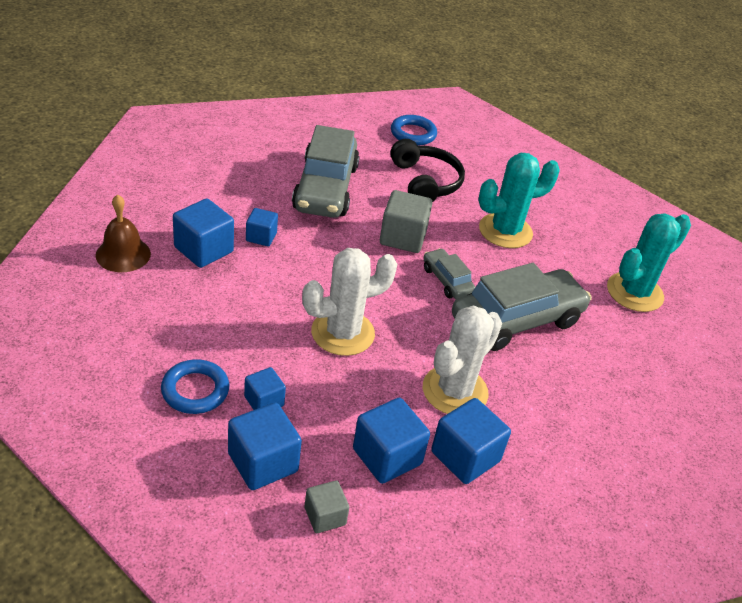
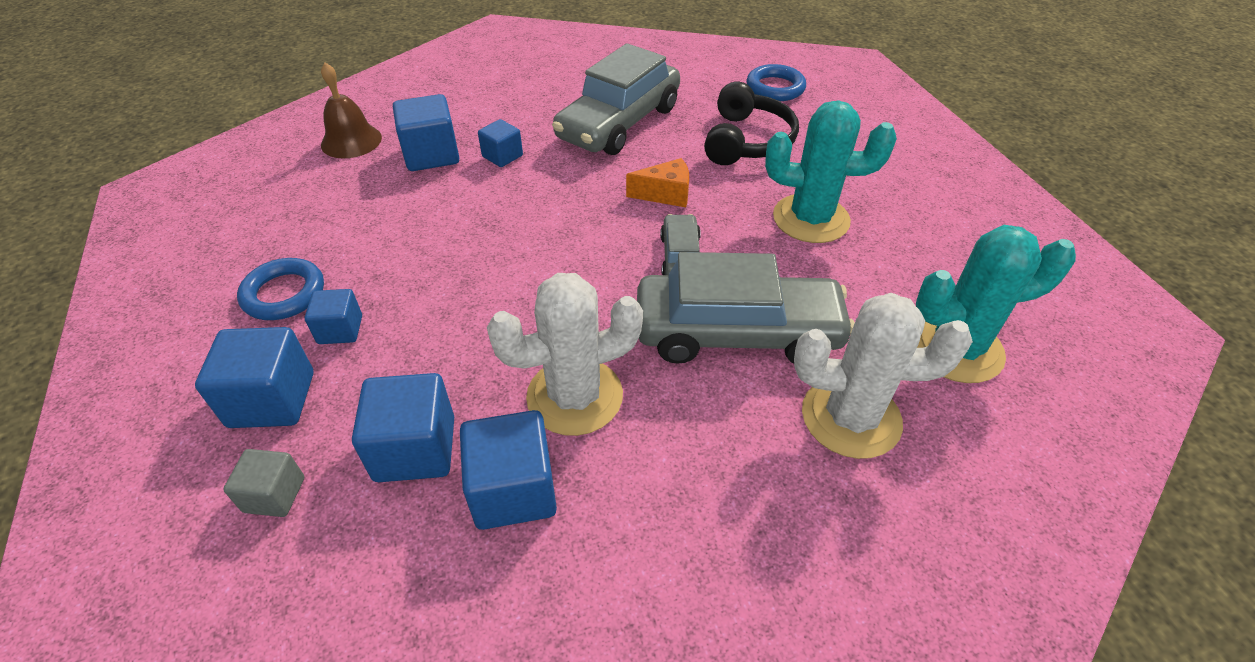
camera: 35 degrees right, 5 degrees up
(342, 333) = (498, 281): white cactus -> white cactus (851, 417)
(403, 237) = (665, 194): grey cube -> orange cheese

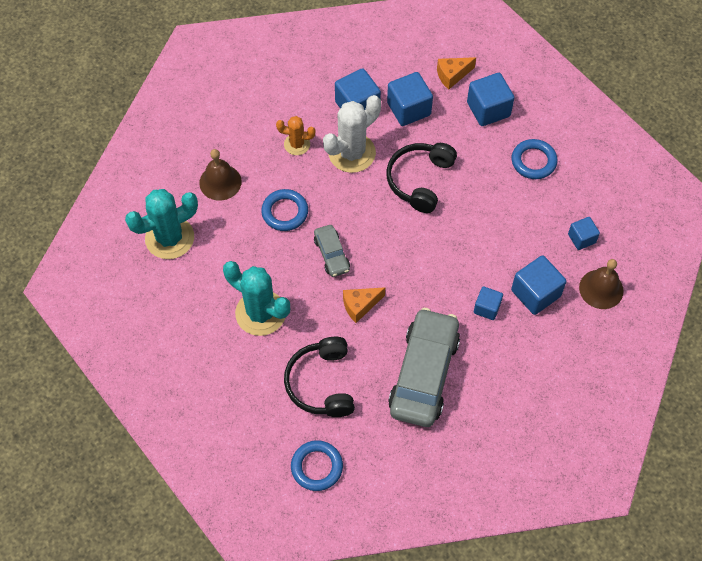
camera: 160 degrees right, 15 degrees up
(274, 495) = (452, 75): grey cube -> orange cheese
(340, 330) = (487, 151): blue cube -> blue cube (581, 238)
(483, 318) = (420, 180): none -> black headphones
(675, 446) = (297, 144): none -> orange cactus
(737, 333) = (285, 212): grey car -> blue ring
(811, 219) = (260, 313): turquoise cactus -> turquoise cactus turned 45 degrees clockwise
(851, 417) = (220, 182): white cactus -> brown bell

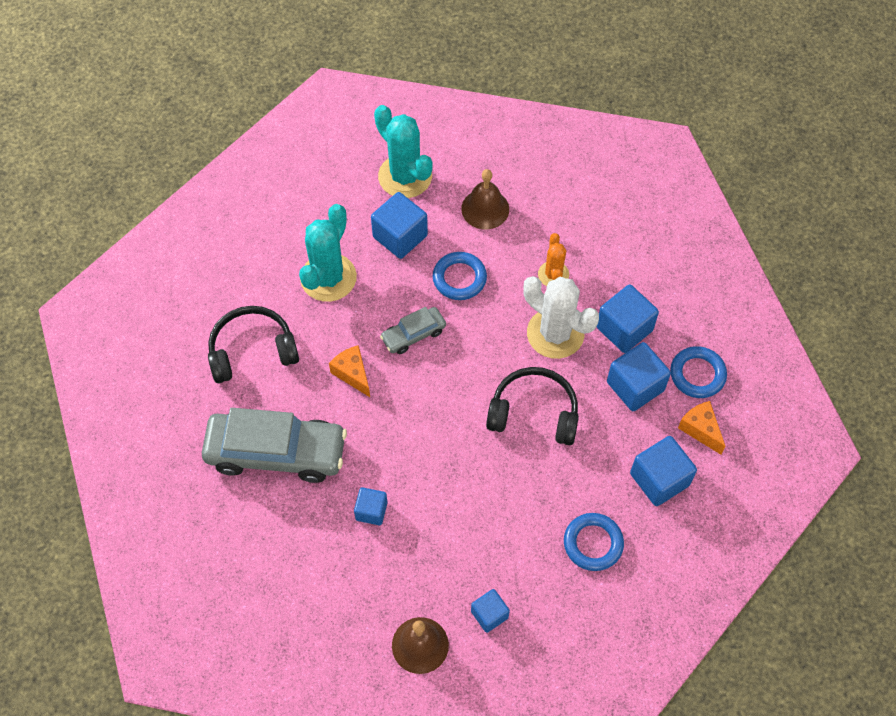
camera: 80 degrees right, 0 degrees up
(317, 467) = (155, 362): blue ring -> blue ring (697, 374)
(535, 293) = (400, 565): blue cube -> blue cube (400, 236)

